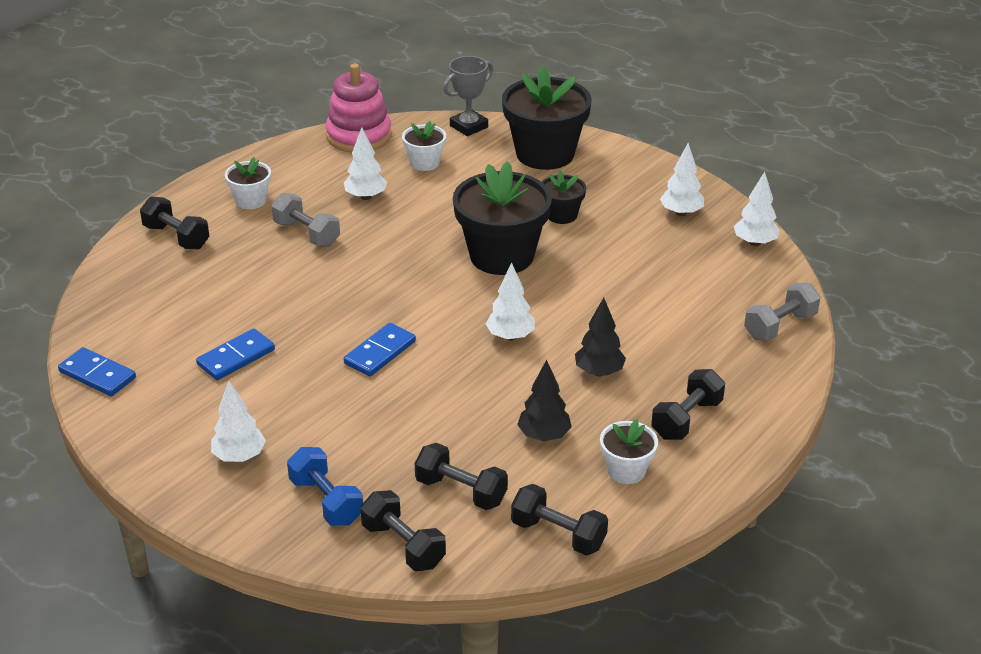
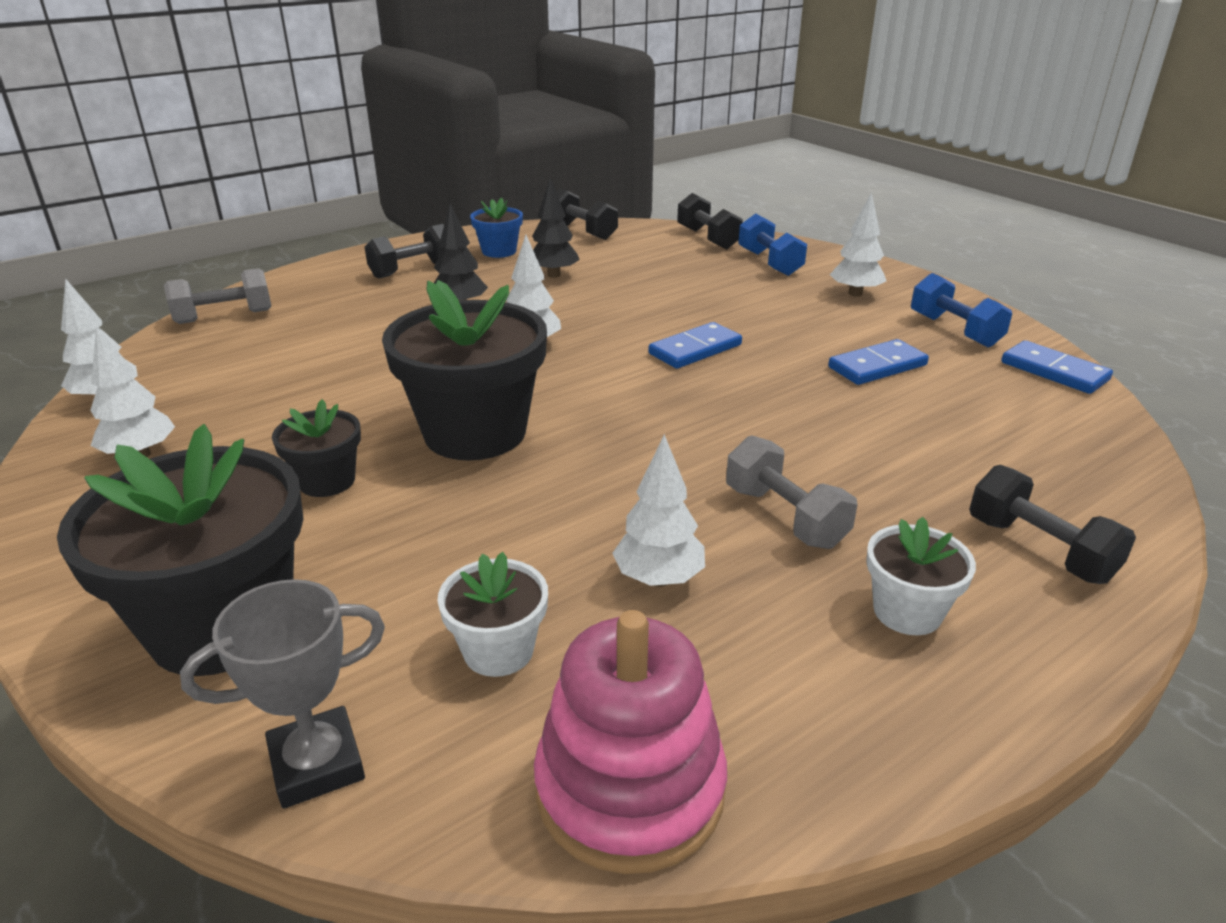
camera: 165 degrees left, 5 degrees down
(159, 414) = (954, 330): none -> blue dumbbell
(461, 491) = (648, 256): black dumbbell -> none
(626, 470) = (499, 251): white flower pot -> blue flower pot

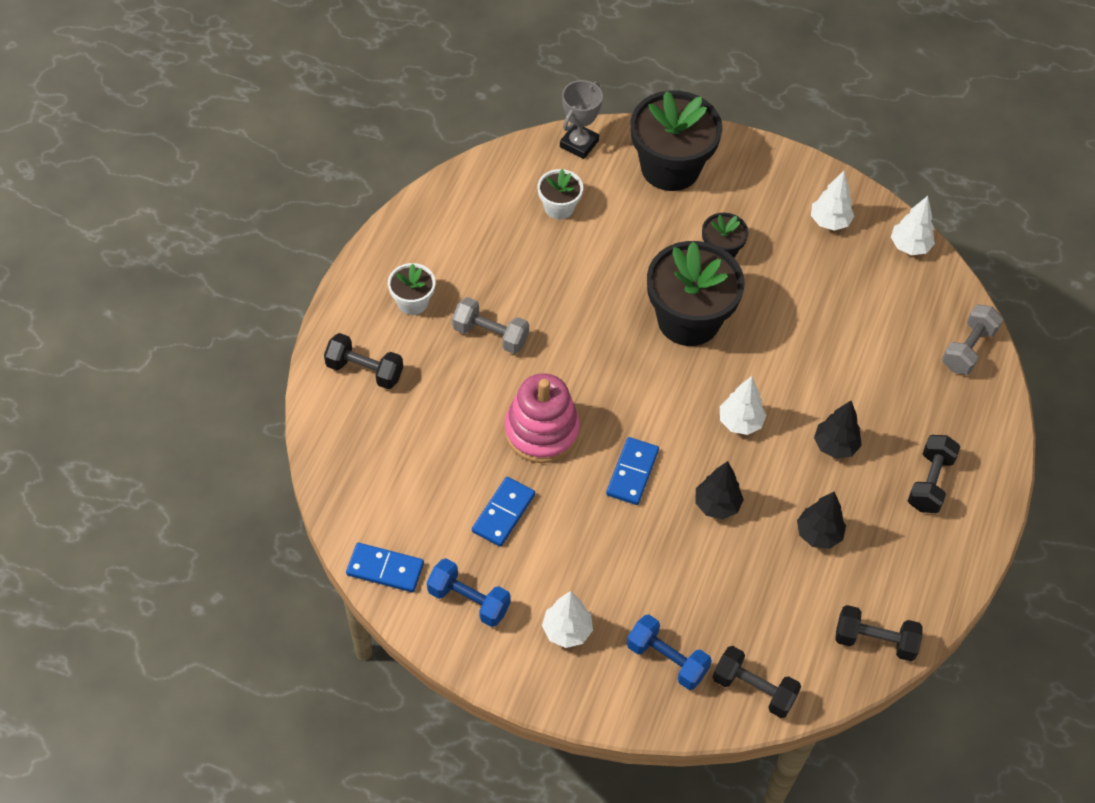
camera: 145 degrees right, 25 degrees up
(499, 251) = (902, 555): blue flower pot -> none
(627, 310) = (717, 505): none -> black tree
(630, 788) = (475, 183): pink stacking toy -> pink stacking toy (541, 431)
(659, 579) = (523, 269): white tree -> none

